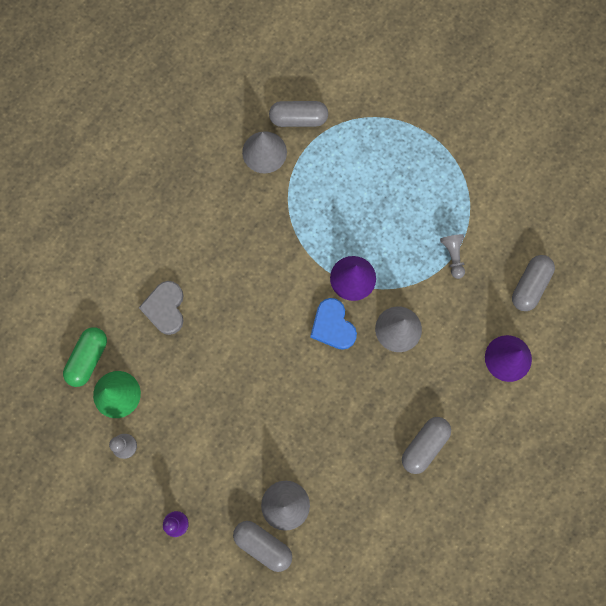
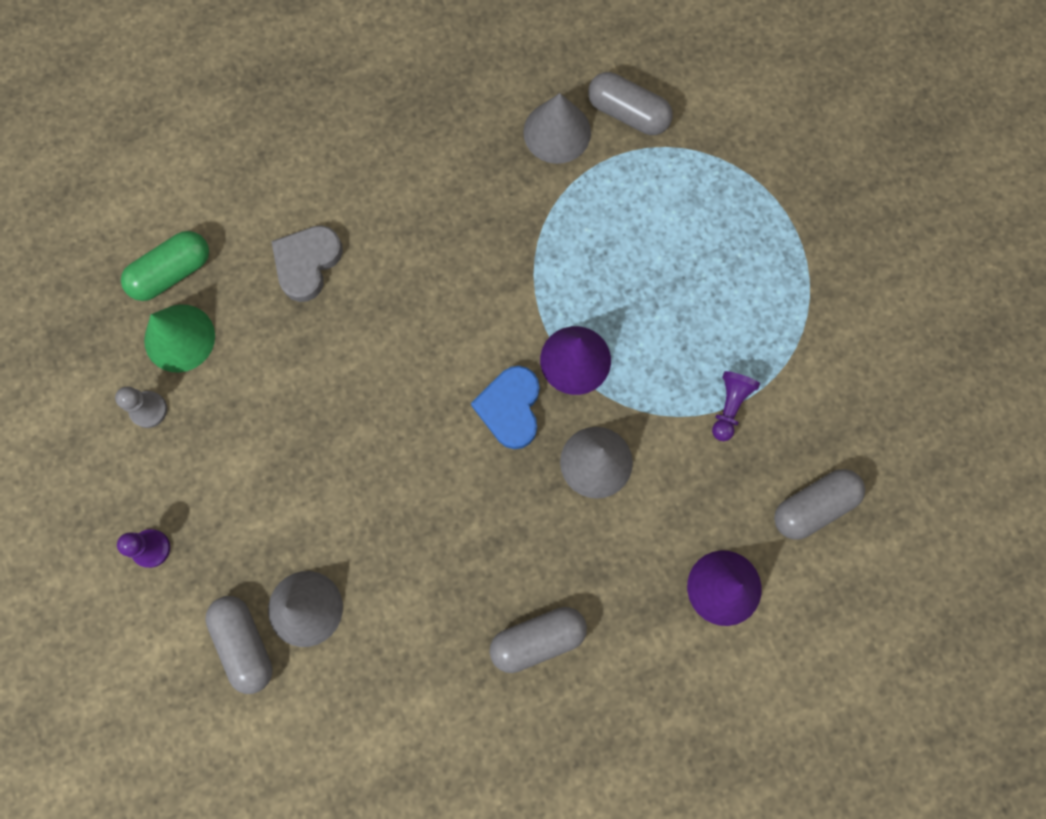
camera: 30 degrees right, 0 degrees up
(453, 256) = (729, 406): grey pawn -> purple pawn

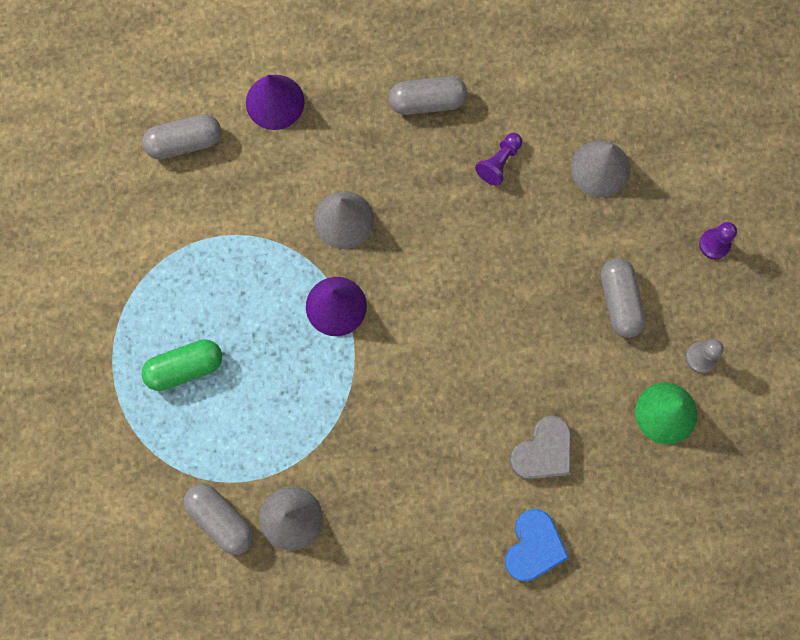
camera: 165 degrees left, 0 degrees up
(172, 272) = (664, 475): green capsule -> green capsule (185, 368)
(244, 644) = (652, 155): grey capsule -> grey capsule (620, 301)
(510, 408) = (401, 280): blue heart -> blue heart (534, 546)
(729, 406) = (222, 235): purple pawn -> purple pawn (499, 162)

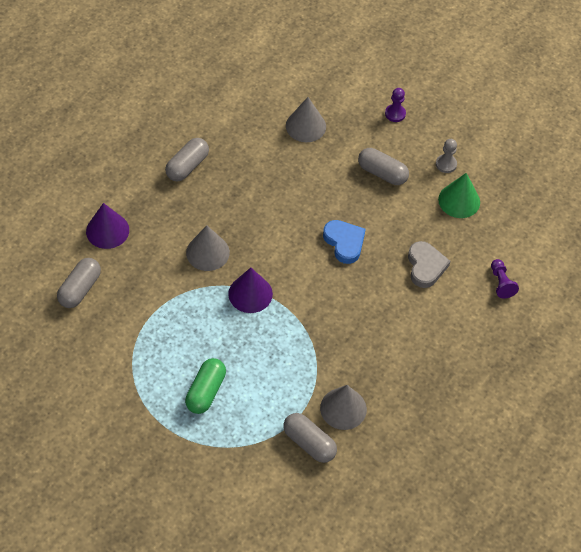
camera: 50 degrees left, 20 degrees down
(221, 519) = (309, 443): grey capsule -> grey capsule turned 45 degrees clockwise
(499, 162) = (255, 163): purple pawn -> purple pawn (501, 283)
(534, 546) = (471, 310): blue heart -> blue heart (344, 242)

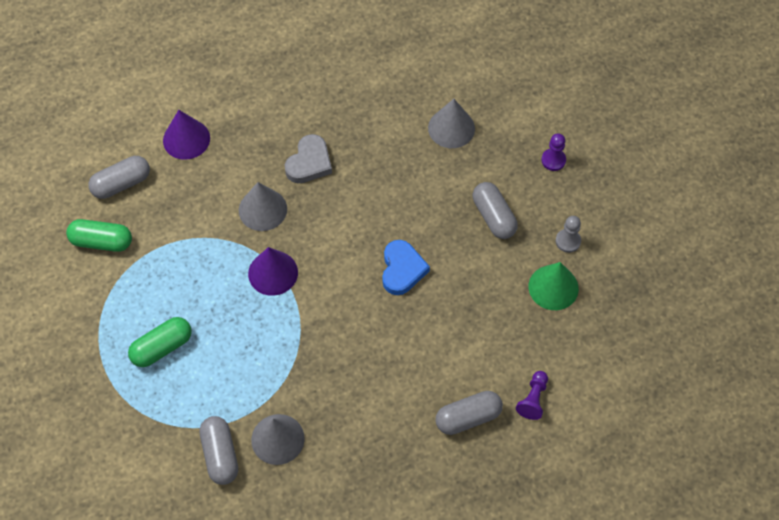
camera: 35 degrees right, 5 degrees up
(97, 340) = (102, 242): none -> green capsule
(187, 166) = (306, 112): grey capsule -> grey capsule (468, 417)
(425, 266) = (466, 339): grey heart -> grey heart (309, 162)

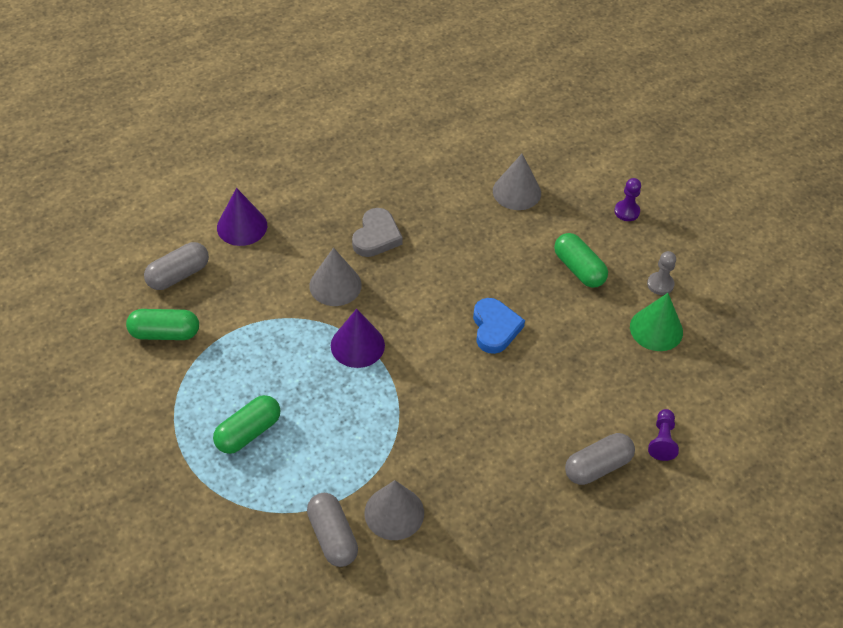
camera: 10 degrees left, 10 degrees down
(494, 216) = (579, 269): grey capsule -> green capsule

